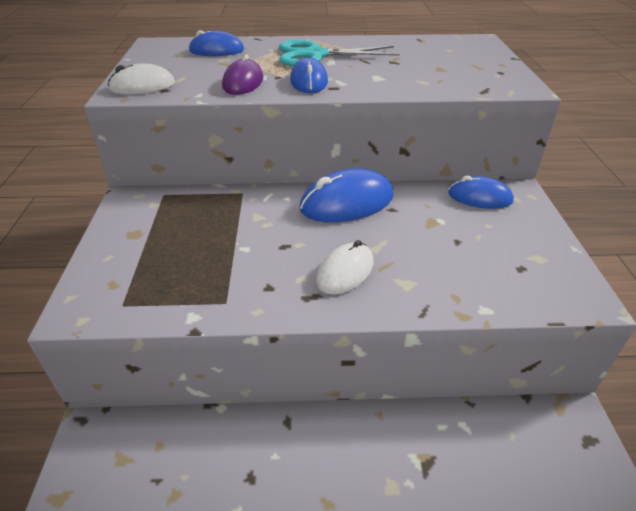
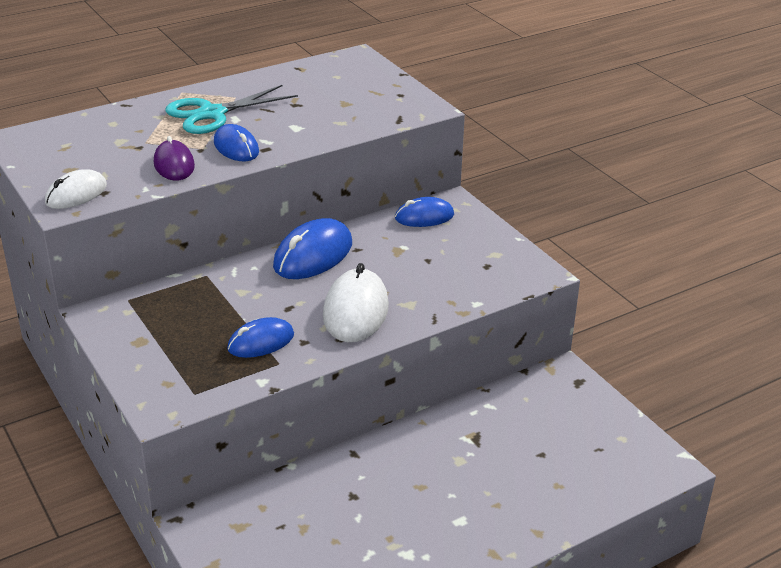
camera: 30 degrees left, 5 degrees down
(216, 50) = (100, 132): blue mouse -> blue mouse (261, 342)
(345, 272) = (356, 311): white mouse -> white mouse, size x1.56

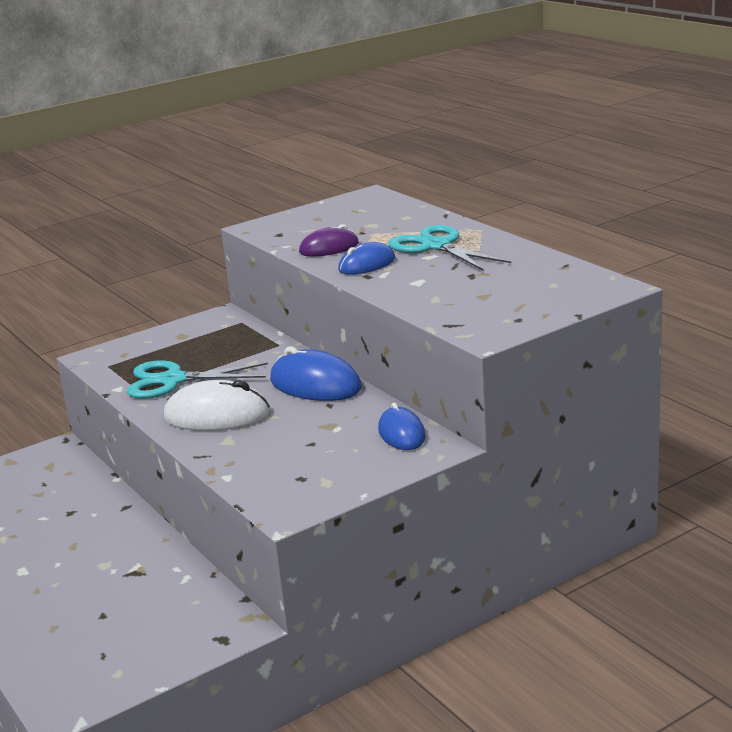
camera: 90 degrees right, 10 degrees down
(76, 194) = (274, 227): white mouse -> none
(261, 342) = (173, 380): blue mouse -> turquoise scissors

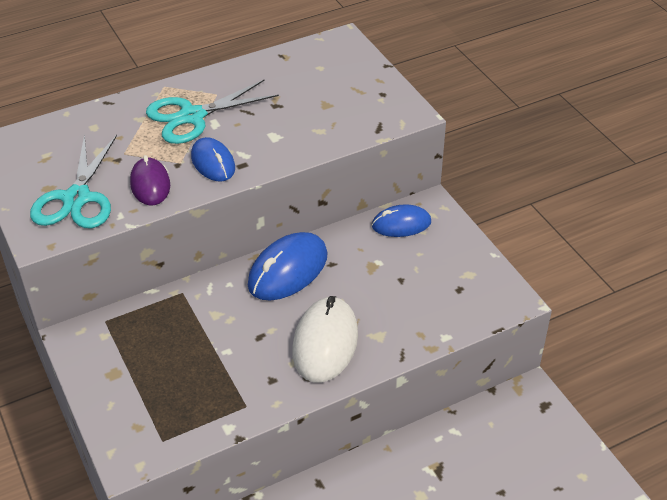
camera: 85 degrees left, 20 degrees up
(173, 380) = (230, 379): turquoise scissors -> turquoise scissors (76, 198)

